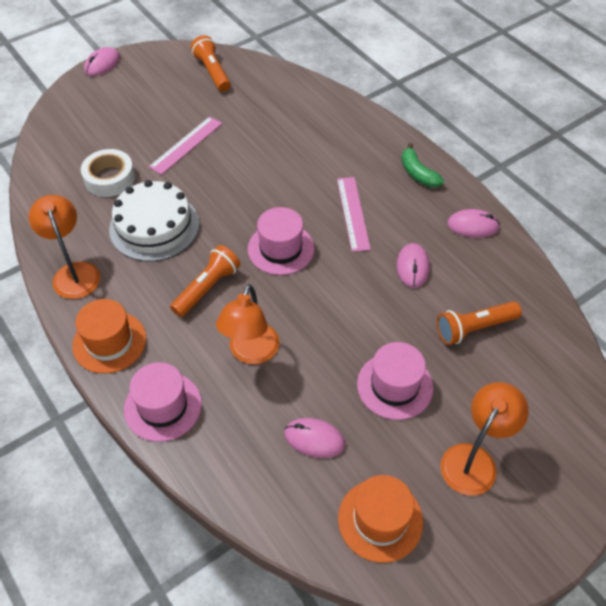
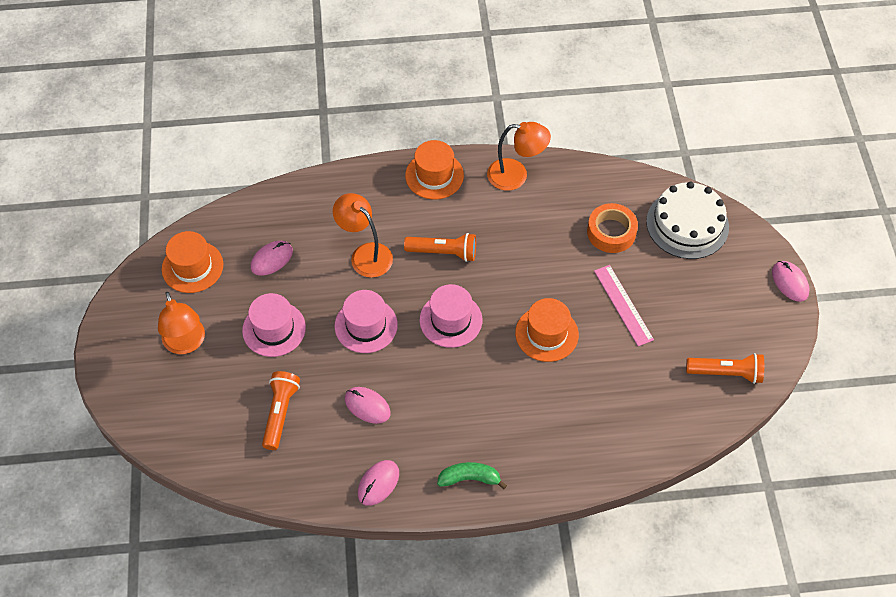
camera: 120 degrees right, 5 degrees up
(109, 178) = (611, 232): white tape -> orange tape
(154, 226) = (533, 243): white cake -> white cake (687, 224)
(163, 406) = (359, 186): pink hat -> pink hat (366, 325)
(207, 288) = (443, 252): orange flashlight -> orange flashlight turned 60 degrees counterclockwise
(249, 180) = (546, 334): none -> orange hat
(353, 213) = (455, 394): pink ruler -> none

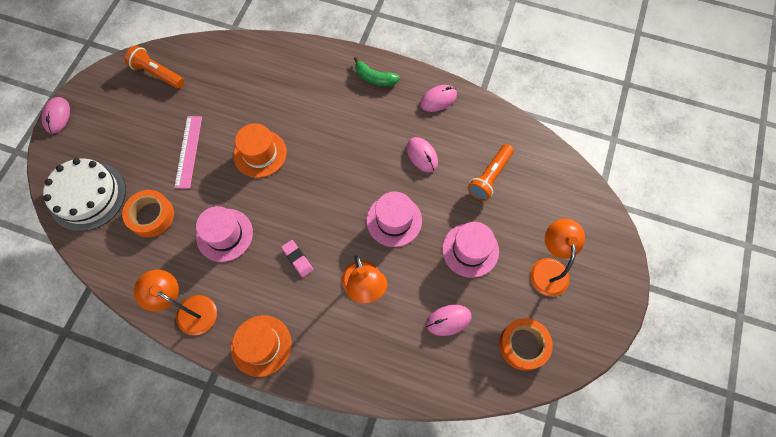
camera: 155 degrees left, 10 degrees up
(192, 267) = (523, 345): orange hat -> orange tape
(443, 252) = (297, 259): orange flashlight -> pink eraser
(451, 320) = (325, 196): pink hat -> pink hat (224, 235)

